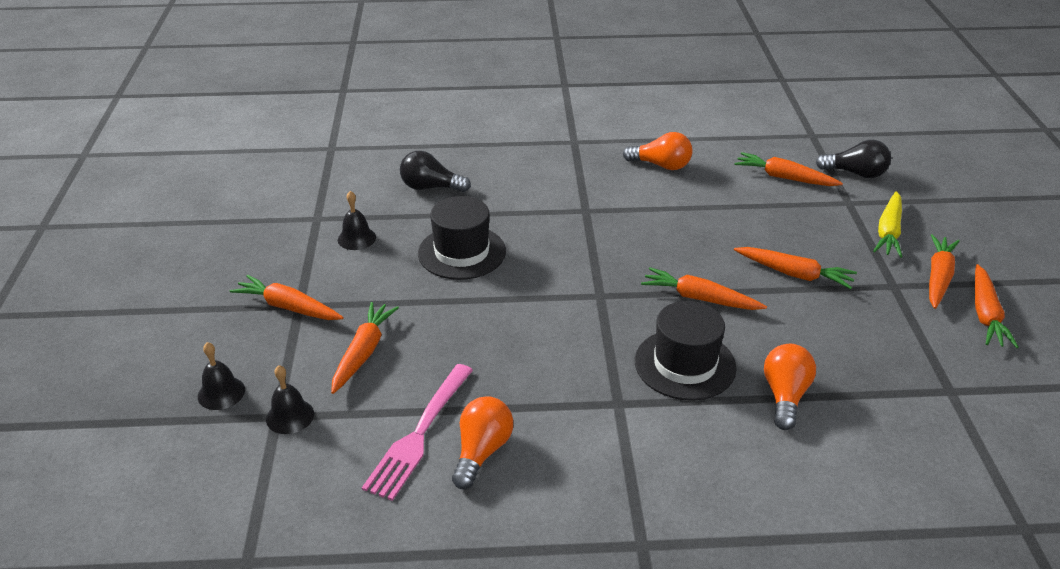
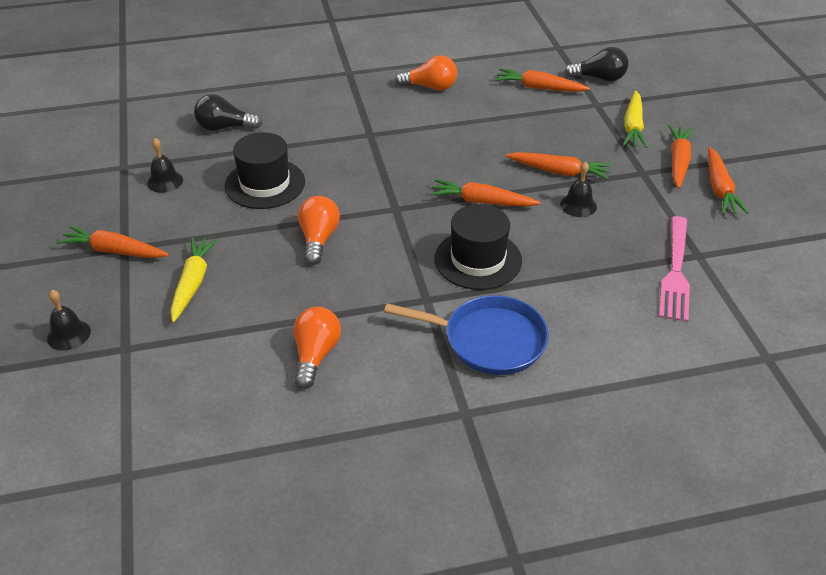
camera: 10 degrees left, 5 degrees up
(290, 416) = (137, 347): black bell -> black bell (578, 205)
(363, 352) = (193, 283): orange carrot -> yellow carrot
(419, 434) = (258, 347): pink fork -> pink fork (675, 272)
(684, 461) = (489, 340): none -> blue pan
(785, 396) = (565, 276): orange light bulb -> orange light bulb (318, 239)

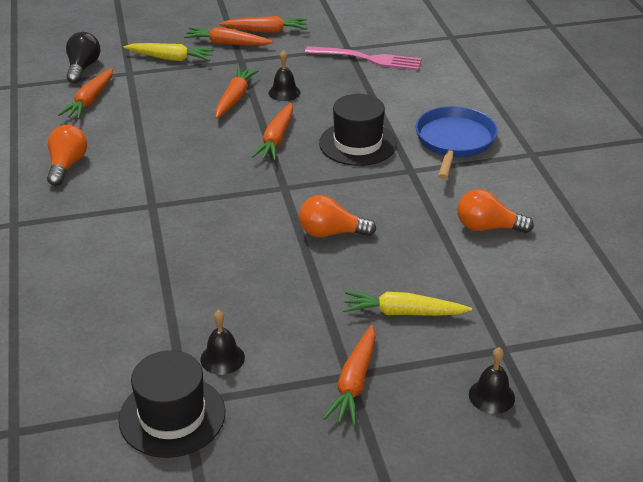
camera: 90 degrees left, 5 degrees down
(224, 127) = (113, 318): black light bulb -> none
(265, 184) = (235, 275): black hat -> black hat (172, 416)

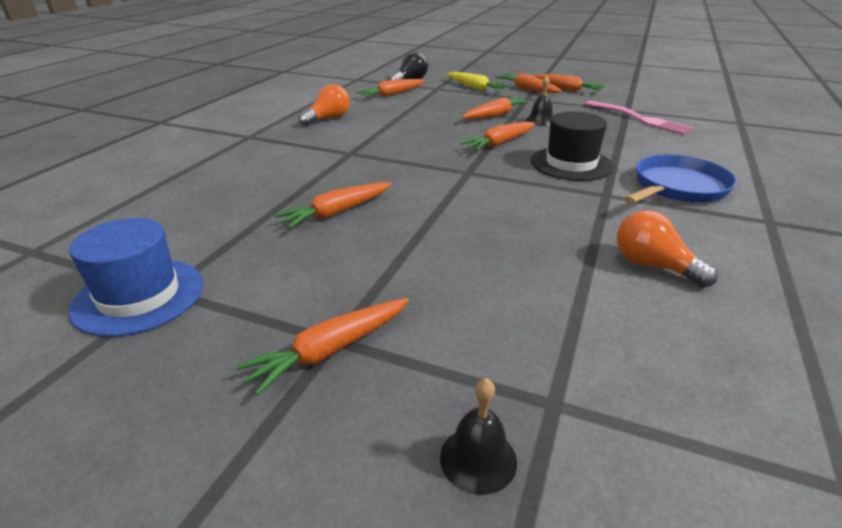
camera: 35 degrees right, 5 degrees down
(172, 416) = (139, 296): black hat -> blue hat
(222, 358) = (247, 269): black bell -> none
(224, 277) = (336, 212): none -> orange carrot
(331, 233) = (471, 214): orange light bulb -> none
(402, 313) = (466, 306): yellow carrot -> none

